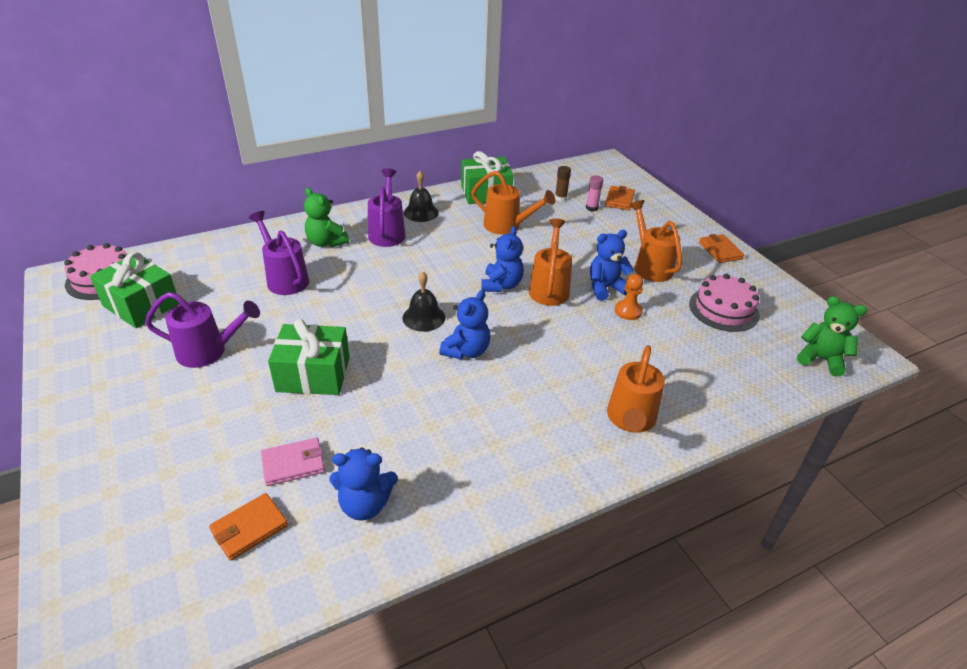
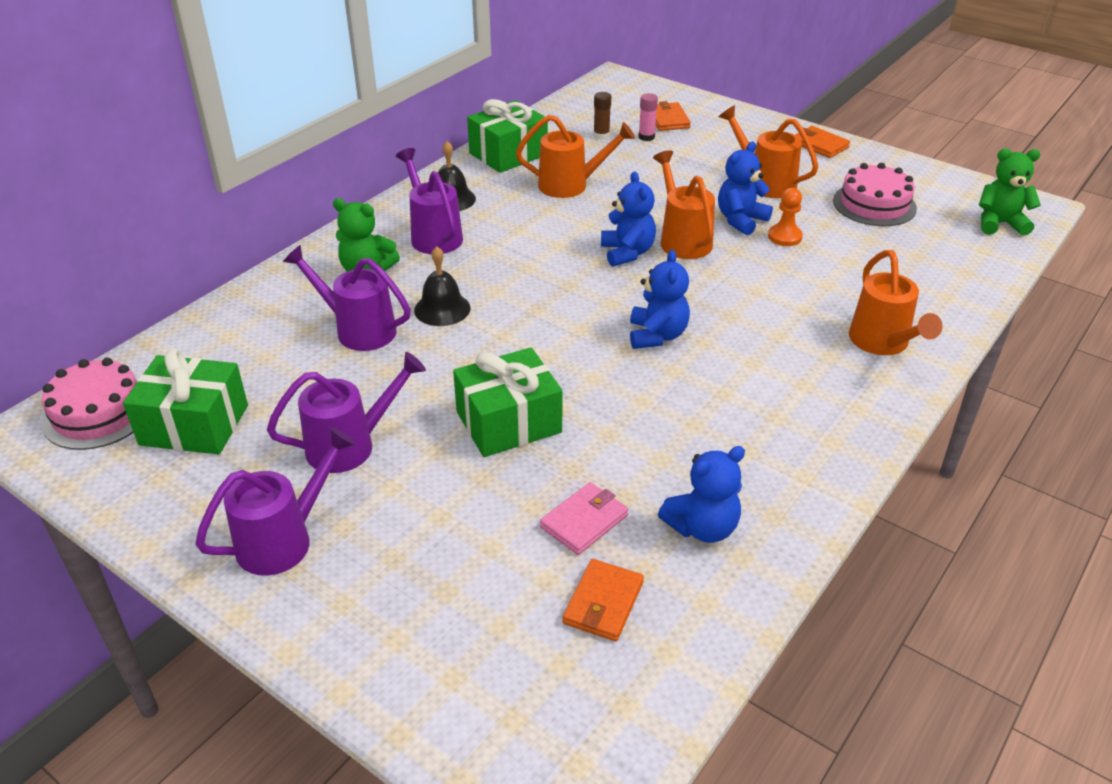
camera: 25 degrees left, 0 degrees up
(116, 397) = (284, 540): none -> purple watering can
(424, 317) = (574, 316): black bell -> black bell (442, 309)

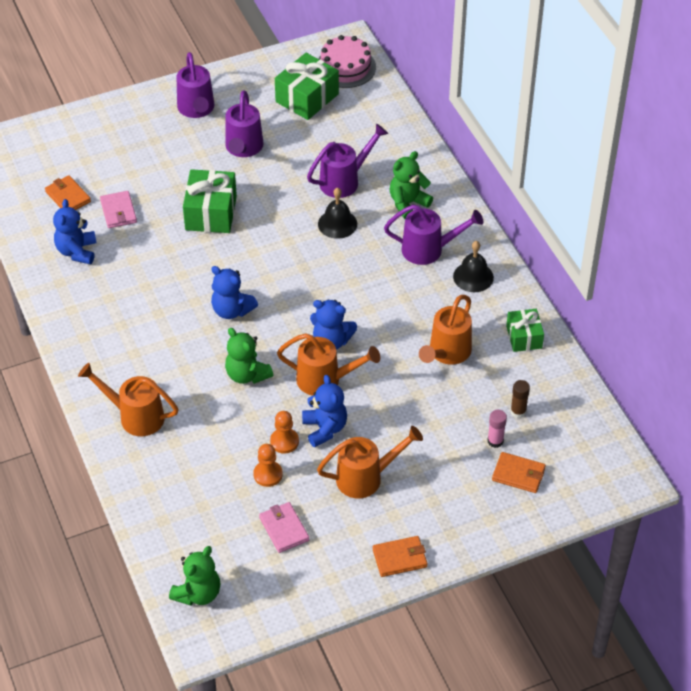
camera: 120 degrees right, 10 degrees up
(508, 154) = (524, 337): green gift -> green gift, size x0.62
(734, 289) = (247, 374): none -> green teddy bear
(833, 232) = (268, 474): none -> orange pawn
(874, 204) = (284, 529): pink cake -> pink wallet

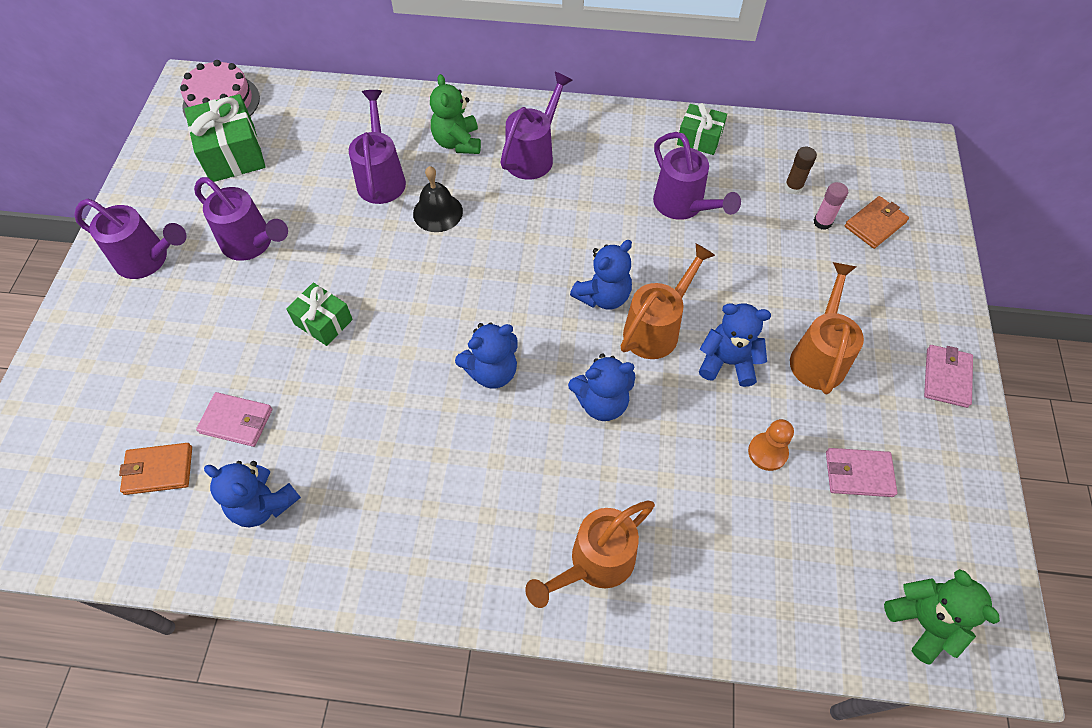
camera: 60 degrees left, 10 degrees up
(211, 213) = (323, 322): green gift -> green gift, size x0.62
(247, 374) = (602, 402): green teddy bear -> blue teddy bear
(284, 441) = (726, 411): orange pawn -> none
(400, 558) = (946, 377): orange wallet -> pink wallet
(447, 353) = (683, 206): orange watering can -> purple watering can
(473, 277) = (595, 139): black bell -> none

